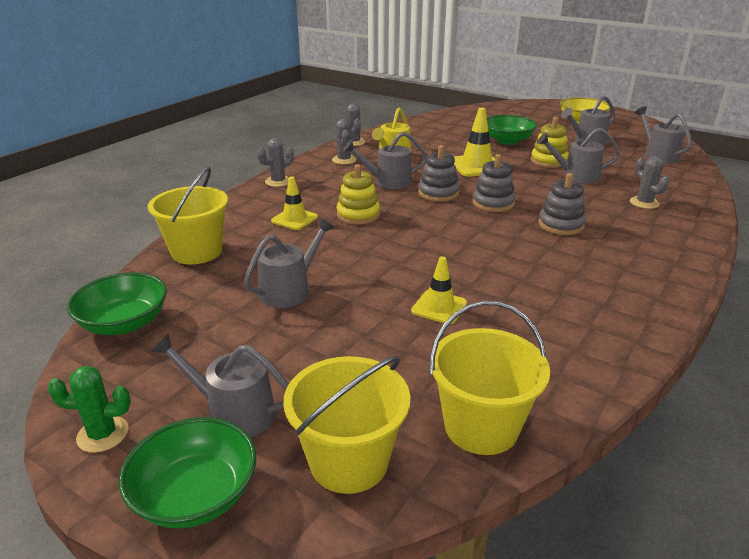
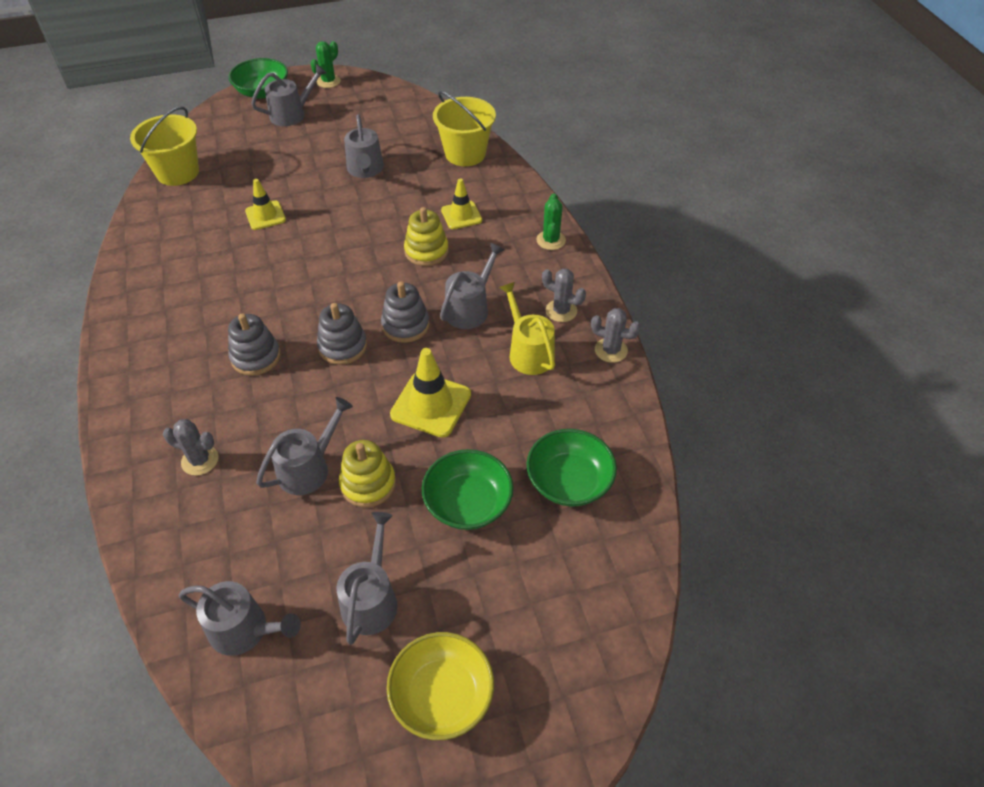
camera: 130 degrees right, 20 degrees up
(124, 323) = (410, 106): green bowl -> green bowl (569, 481)
(278, 182) = (551, 240): grey cactus -> green cactus
(349, 461) = (220, 130): yellow bucket -> none

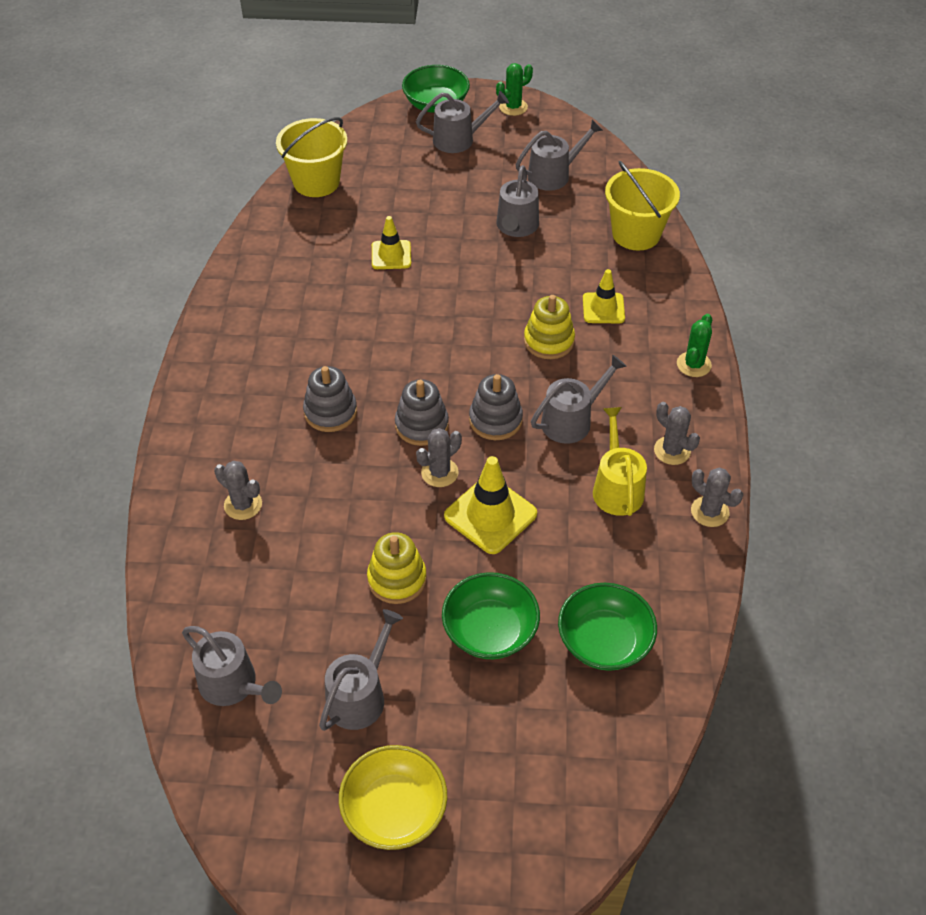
camera: 20 degrees right, 0 degrees up
(308, 468) = (344, 545): grey watering can -> grey watering can (553, 175)
(373, 381) = (439, 472): none -> grey cactus

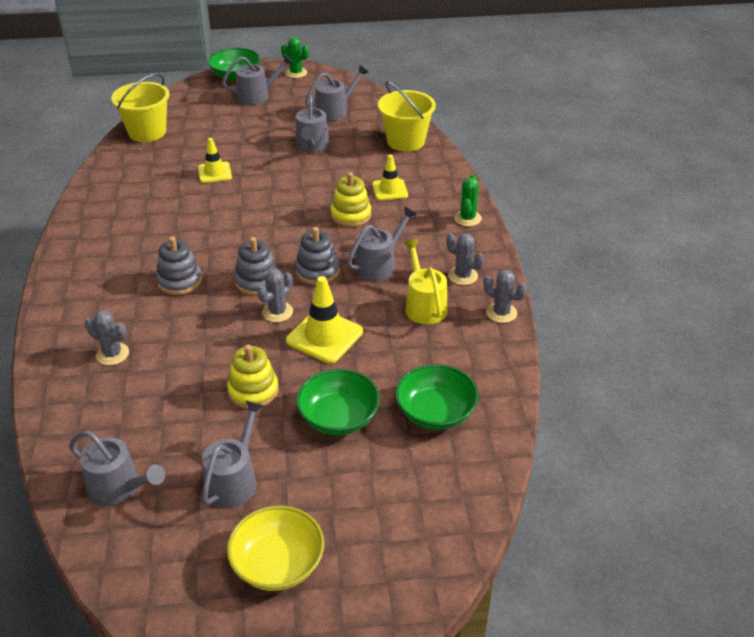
camera: 10 degrees left, 10 degrees down
(513, 107) = (296, 73): green cactus -> green cactus turned 75 degrees clockwise

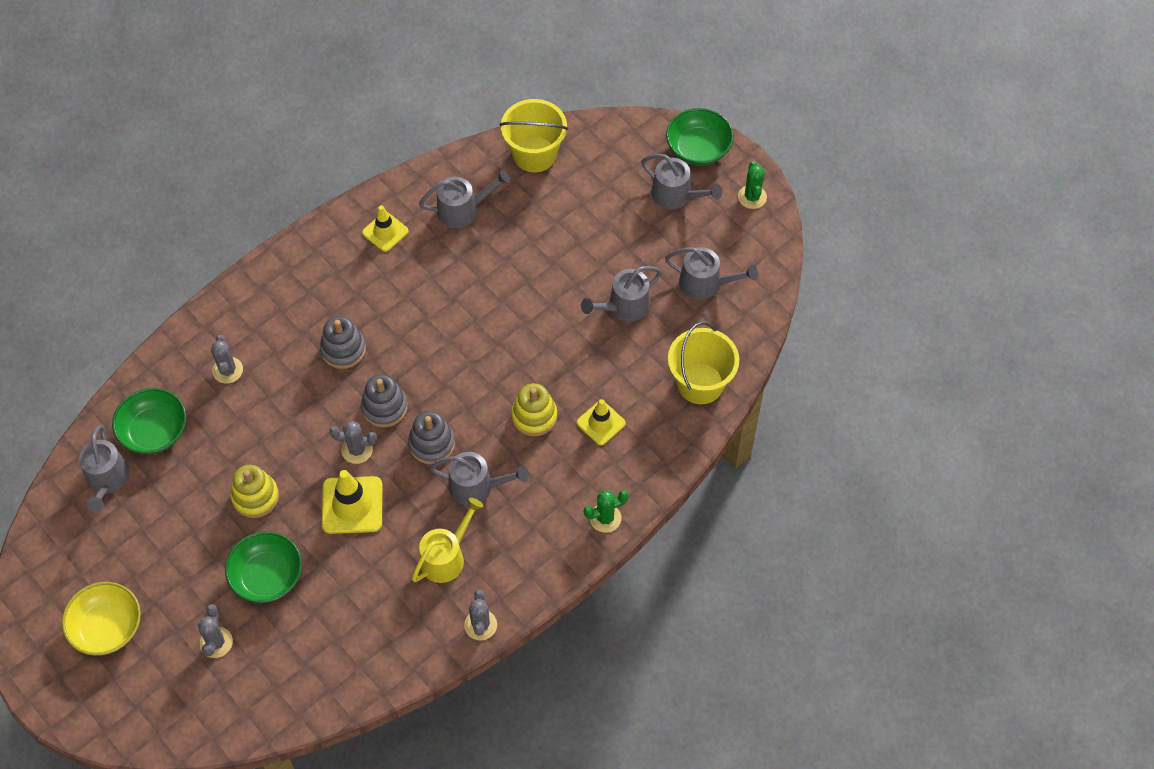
camera: 55 degrees right, 20 degrees up
(214, 173) = (513, 259): yellow traffic cone -> yellow traffic cone (385, 232)
(234, 480) = (160, 548): grey watering can -> grey watering can (462, 210)
(435, 413) = (319, 643): green bowl -> green bowl (154, 431)
(463, 276) = (511, 564): grey cactus -> grey cactus (216, 642)

